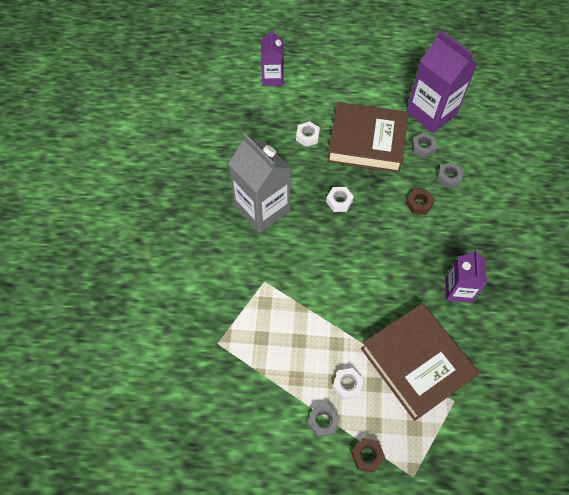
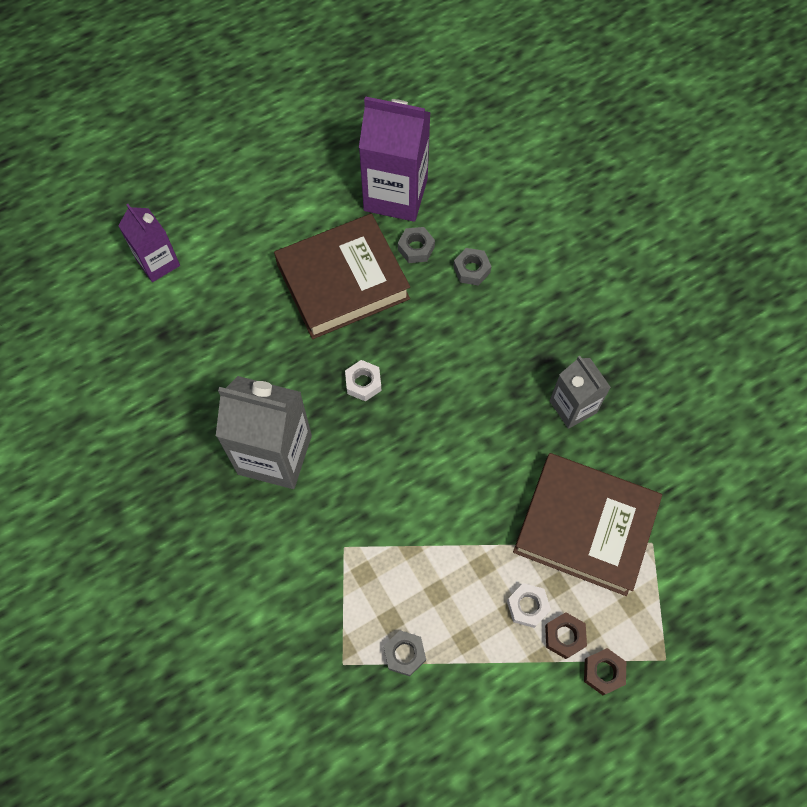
camera: 35 degrees left, 5 degrees up
(307, 136) = (263, 319): white nut -> none
(323, 421) = (530, 669): grey nut -> grey nut (404, 654)
(419, 204) = (460, 326): brown nut -> brown nut (564, 636)
(458, 290) = (573, 407): purple carton -> grey carton

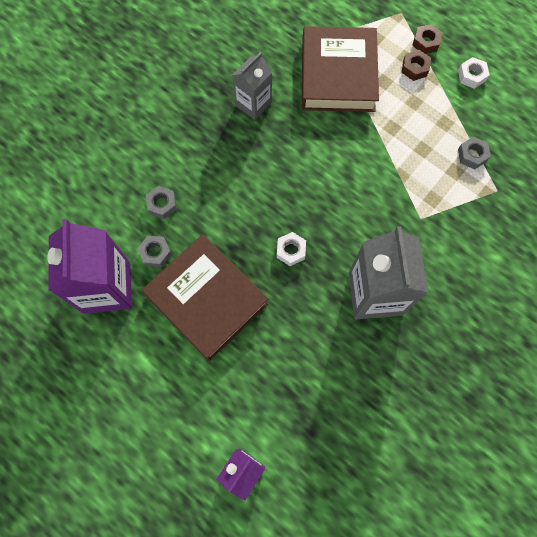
camera: 110 degrees left, 5 degrees up
(527, 606) = (406, 93): white nut -> white nut (471, 76)

